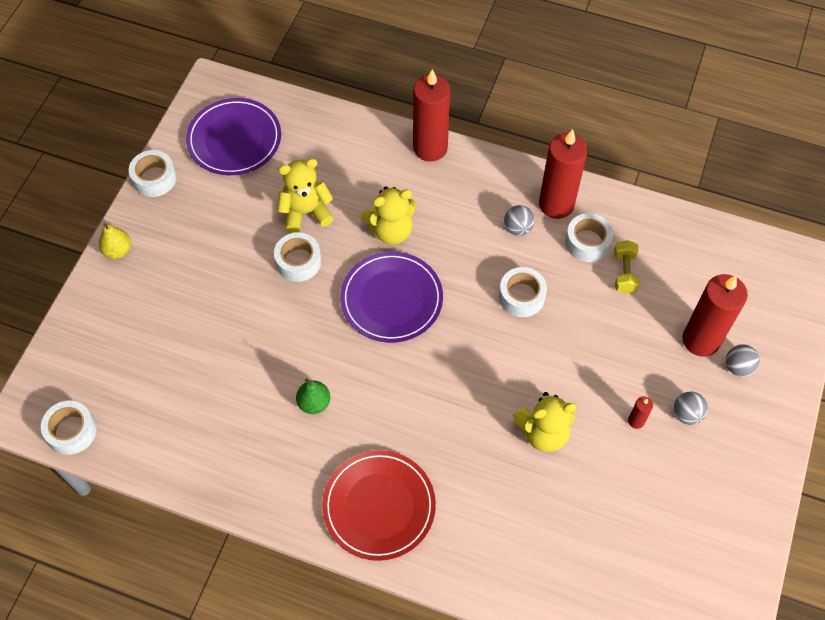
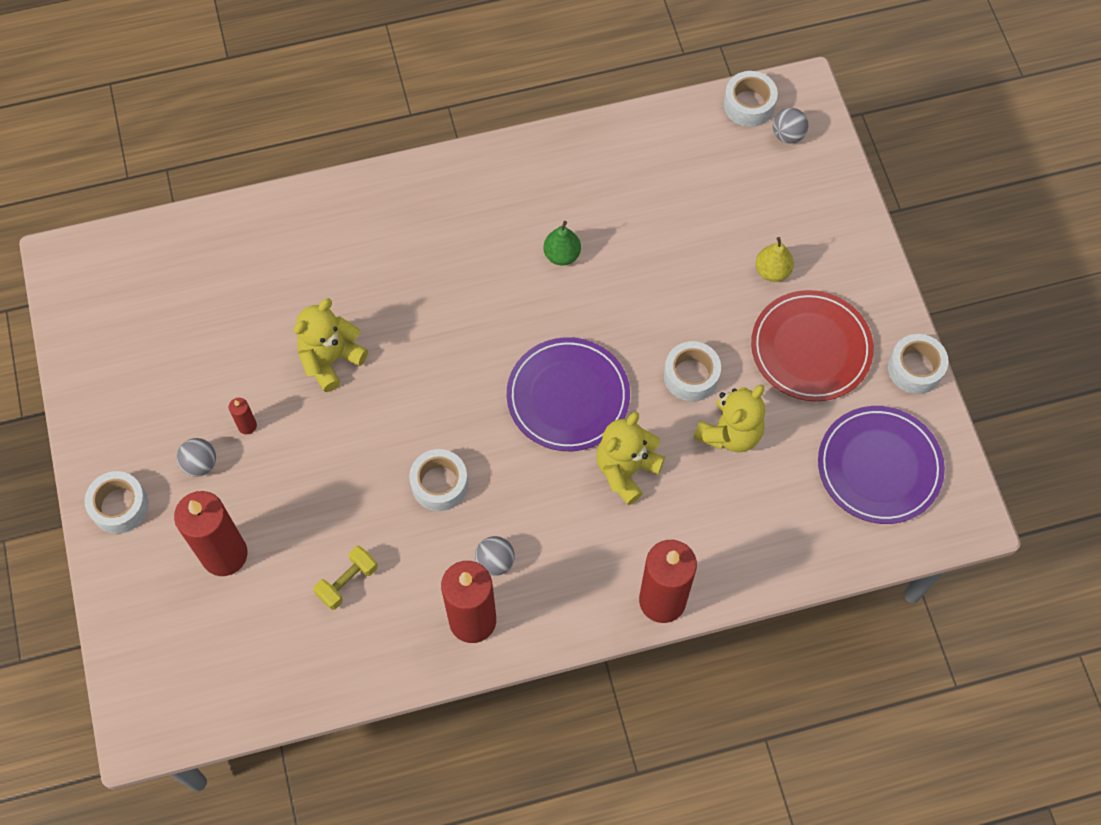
camera: 145 degrees right, 5 degrees up
(118, 250) = (872, 274): yellow pear -> yellow pear (772, 271)
(379, 506) = (436, 207): red plate -> red plate (811, 348)
(587, 242) = (409, 594): white tape -> white tape (119, 506)
(624, 273) = (347, 582): yellow dumbbell -> yellow dumbbell turned 75 degrees clockwise
(738, 367) = (170, 548): grey ball -> grey ball (788, 135)

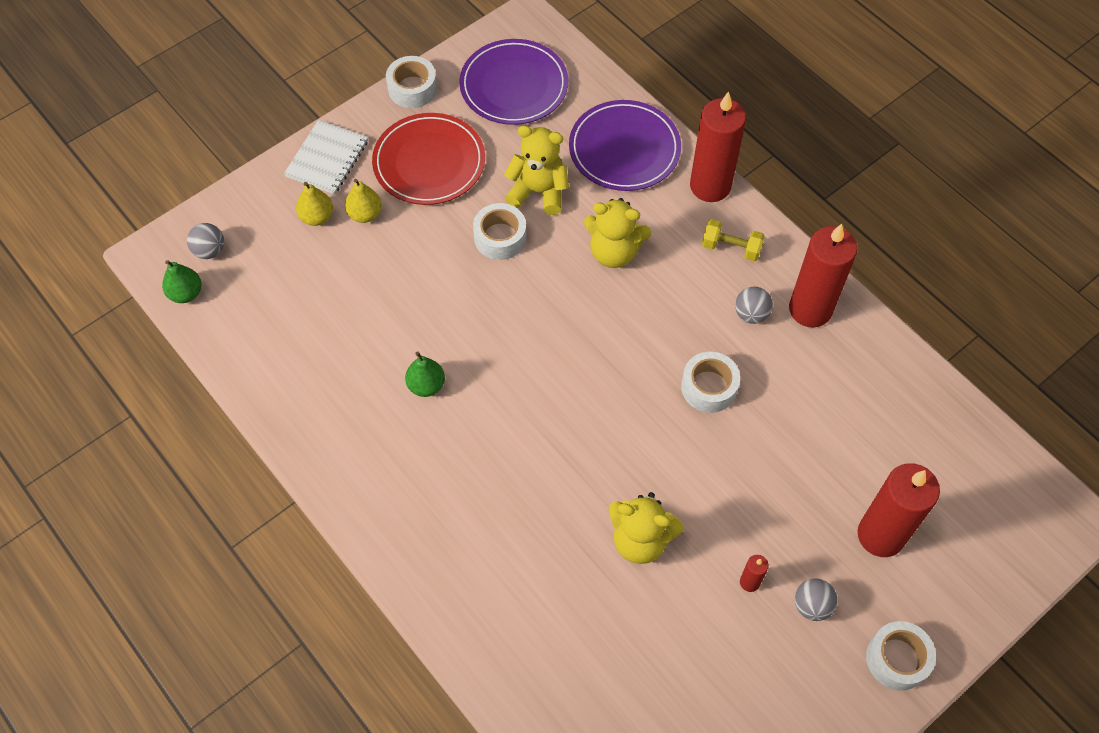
camera: 115 degrees left, 5 degrees down
(347, 582) = (839, 419): yellow dumbbell -> yellow dumbbell (731, 248)
(568, 397) = (570, 321): purple plate -> purple plate (624, 149)
(749, 105) = (186, 293): white tape -> green pear
(787, 230) = (317, 217): none -> yellow pear
(855, 261) = (327, 159): none -> white notebook

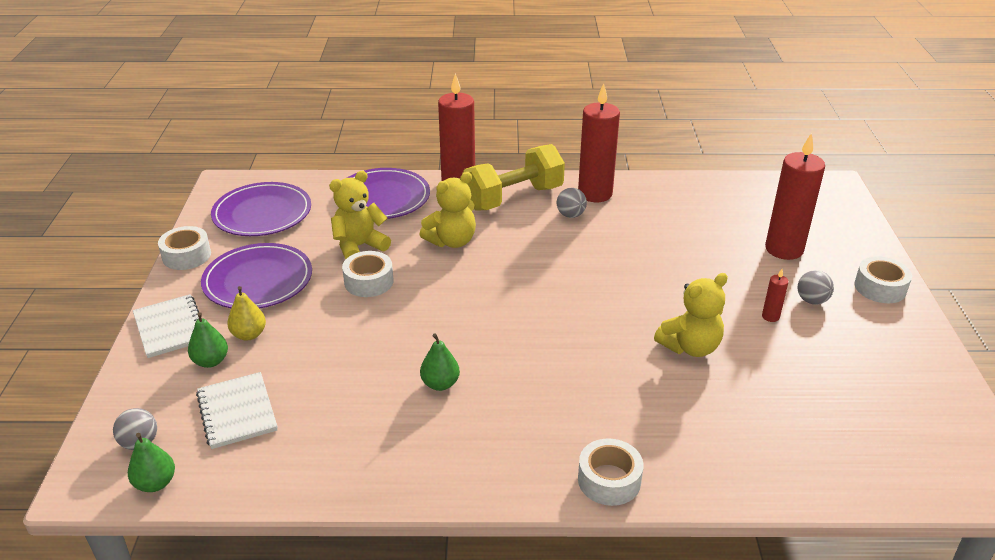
camera: 50 degrees left, 25 degrees down
(284, 280) = (237, 412): none -> white notebook
(317, 217) = (211, 361): yellow pear -> green pear
(429, 162) = (258, 280): red plate -> purple plate
(709, 387) = (604, 257): white tape -> white tape (609, 480)
(731, 248) = (513, 198): yellow dumbbell -> yellow dumbbell, size x2.06

